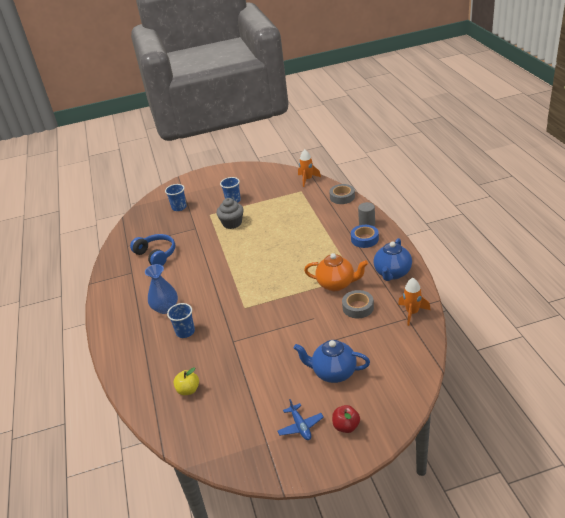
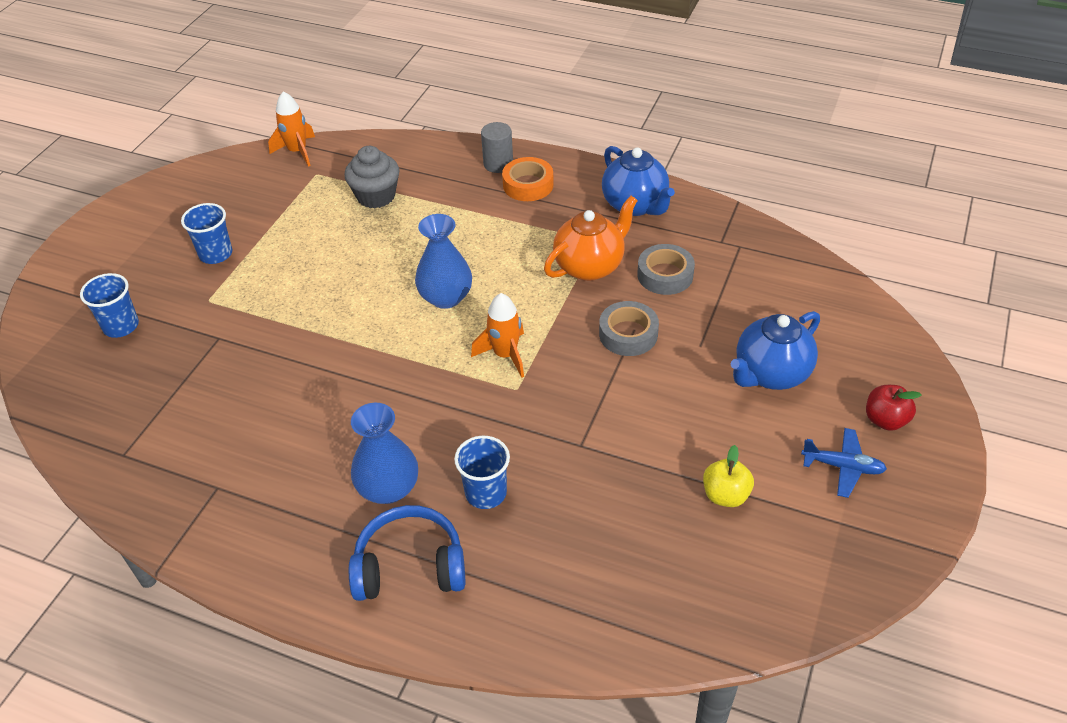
camera: 55 degrees left, 10 degrees up
(156, 255) = (216, 427): blue headphones -> blue headphones (410, 566)
(188, 390) = (635, 561): yellow apple -> yellow apple (725, 495)
(232, 223) = (277, 288): grey cupcake -> grey cupcake (376, 196)
(273, 261) = (446, 297): none -> blue vase
(342, 197) = (398, 147): grey tape -> grey tape (628, 334)
(364, 239) = (528, 185): blue tape -> orange tape
(412, 313) = (735, 236): orange rocket -> orange rocket (505, 355)

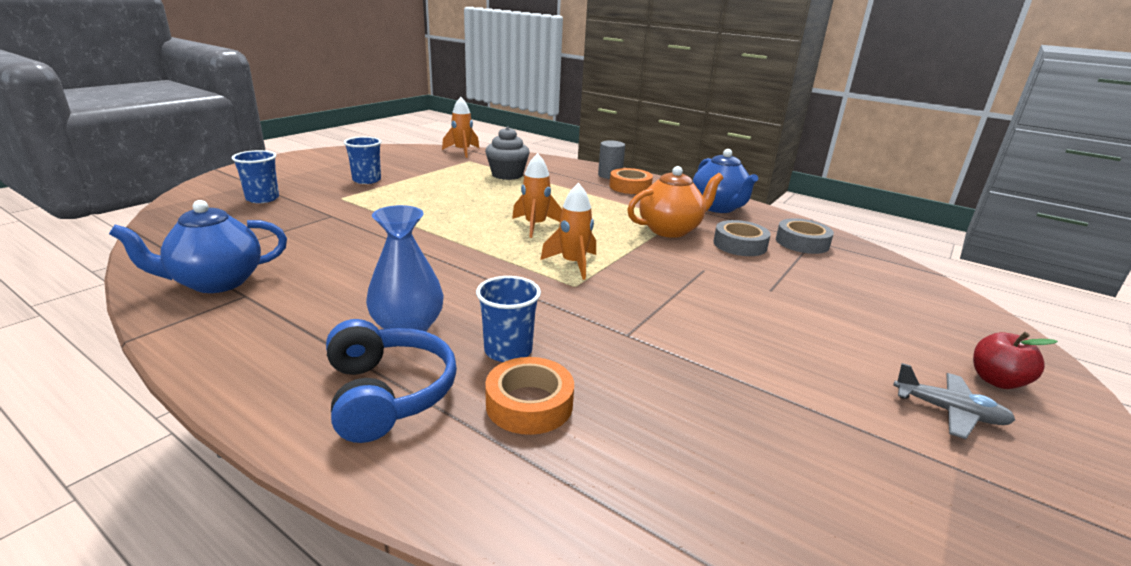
camera: 10 degrees right, 20 degrees down
(410, 566) = (388, 394): blue headphones -> blue headphones turned 60 degrees clockwise
(446, 297) = (535, 226): blue vase -> orange rocket
(523, 547) = (529, 404): none -> orange tape
(628, 334) = (697, 271): grey tape -> grey tape (802, 242)
(725, 495) = (793, 408): yellow apple -> none
(770, 374) = (848, 321): blue teapot -> blue teapot (216, 282)
(842, 467) = (949, 412): blue plane -> grey plane

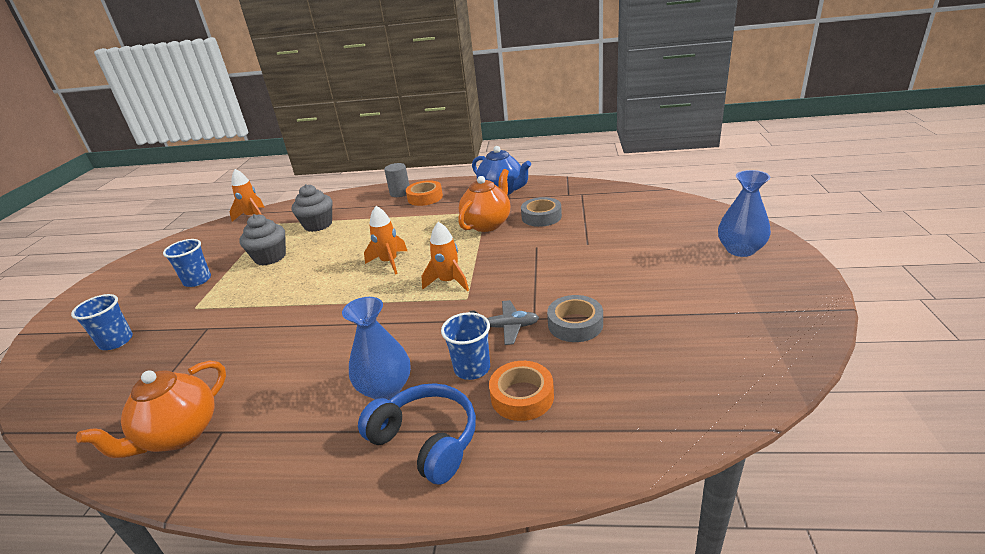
camera: 25 degrees left, 5 degrees up
(216, 282) = (179, 434): blue teapot -> orange teapot
(440, 184) = (270, 257): none -> grey cupcake
(802, 242) = (576, 198): grey tape -> grey tape (575, 324)
(949, 412) = (733, 280): grey plane -> grey plane (506, 327)
(996, 381) = (740, 250): red apple -> blue vase

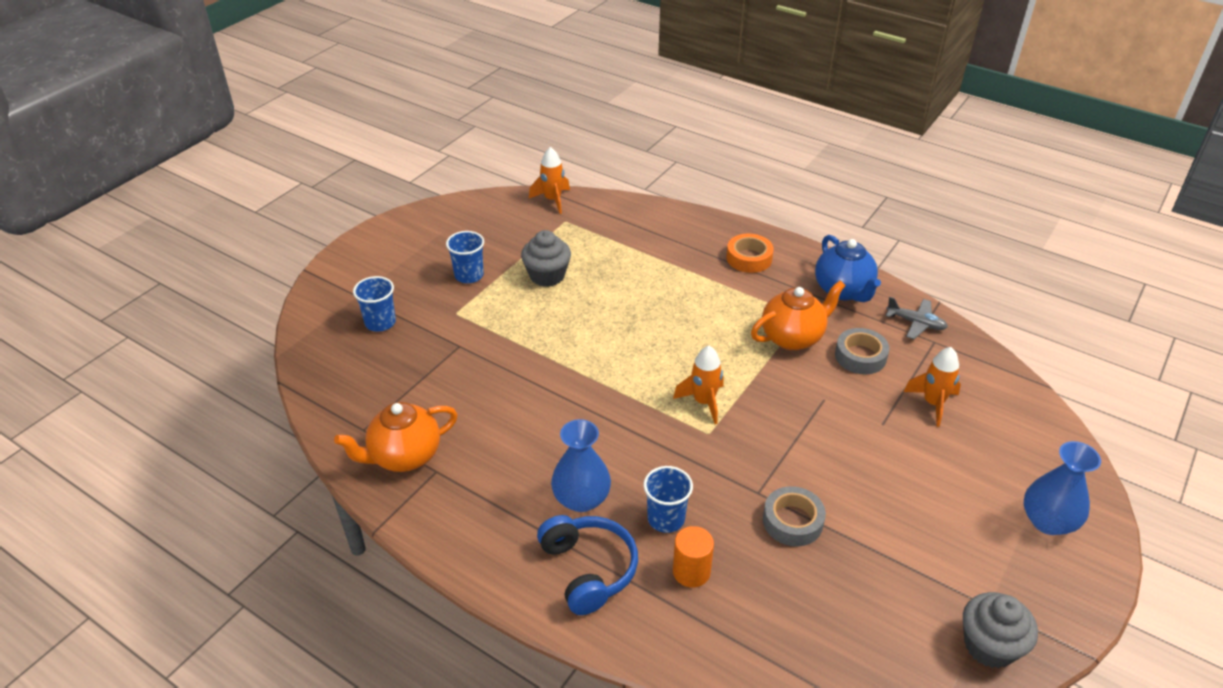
camera: 25 degrees right, 10 degrees up
(318, 225) = (613, 248): grey cupcake -> grey cupcake (989, 646)
(389, 262) = (659, 344): orange rocket -> orange rocket (933, 403)
(400, 193) = (725, 236): grey cylinder -> none
(506, 327) = (725, 489): grey plane -> grey plane (916, 323)
(522, 396) = (691, 571): orange tape -> orange cylinder

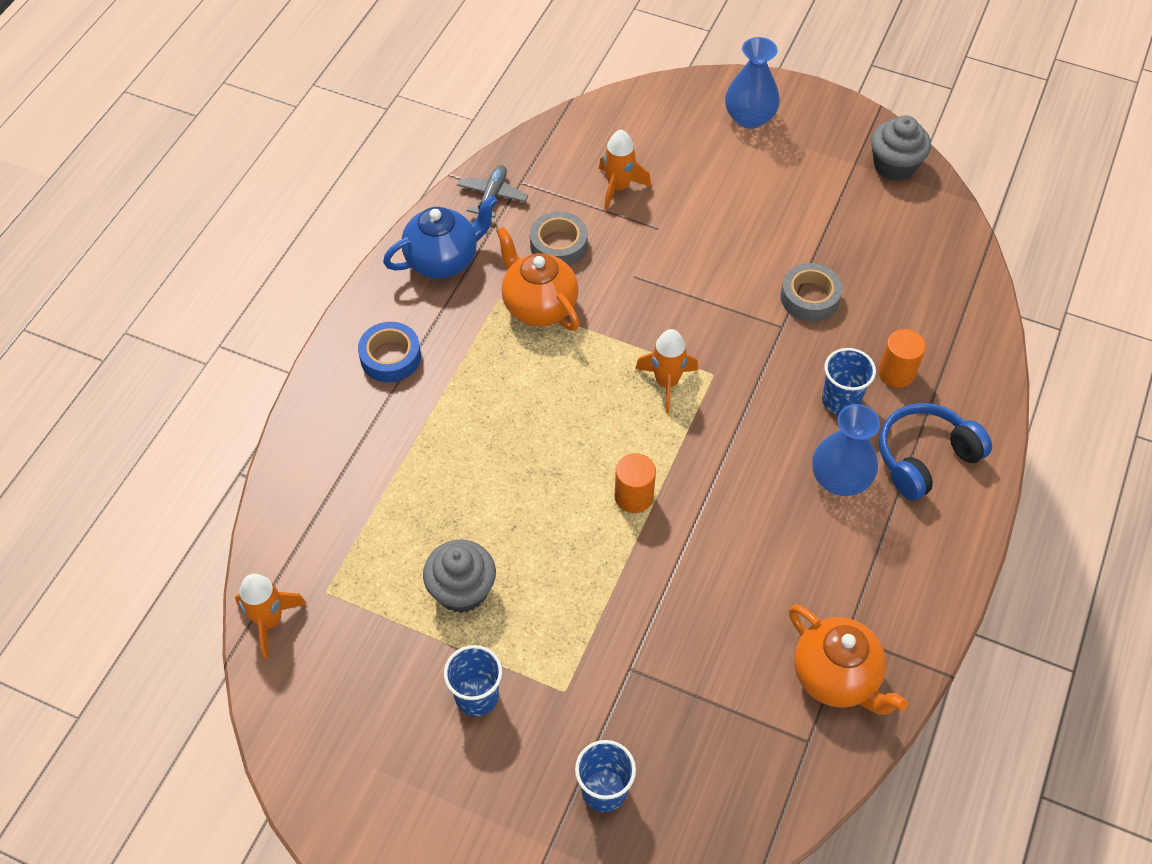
camera: 100 degrees left, 15 degrees up
(598, 367) = (633, 496): none -> orange cylinder
(749, 258) = (390, 357): orange tape -> blue tape

